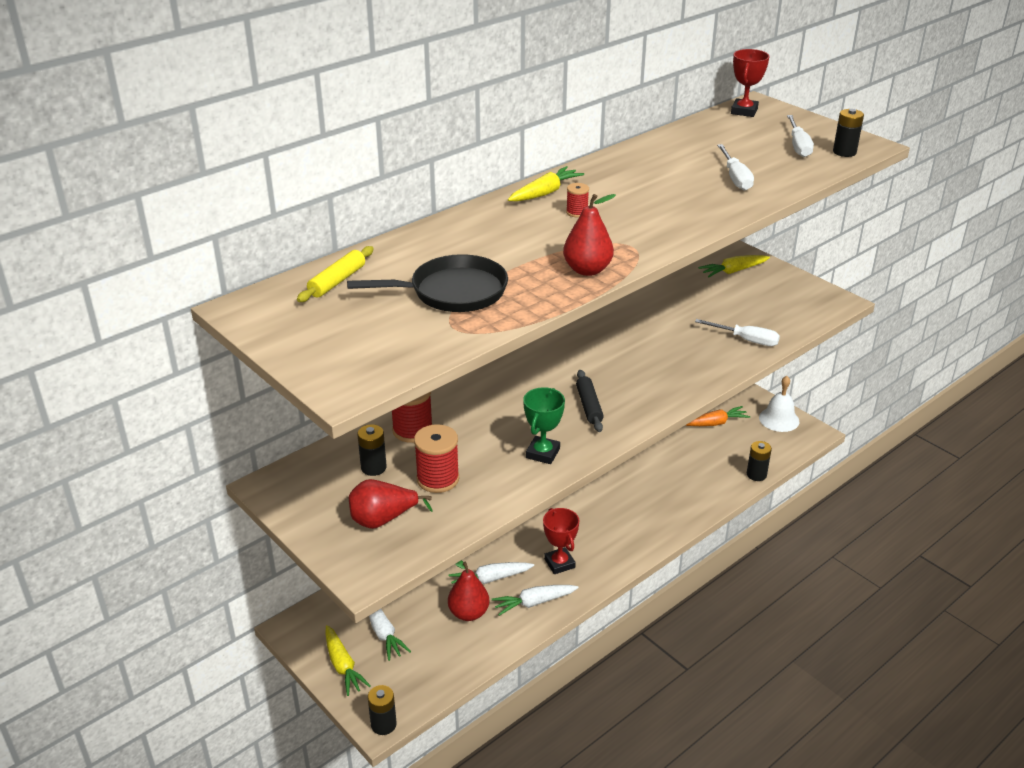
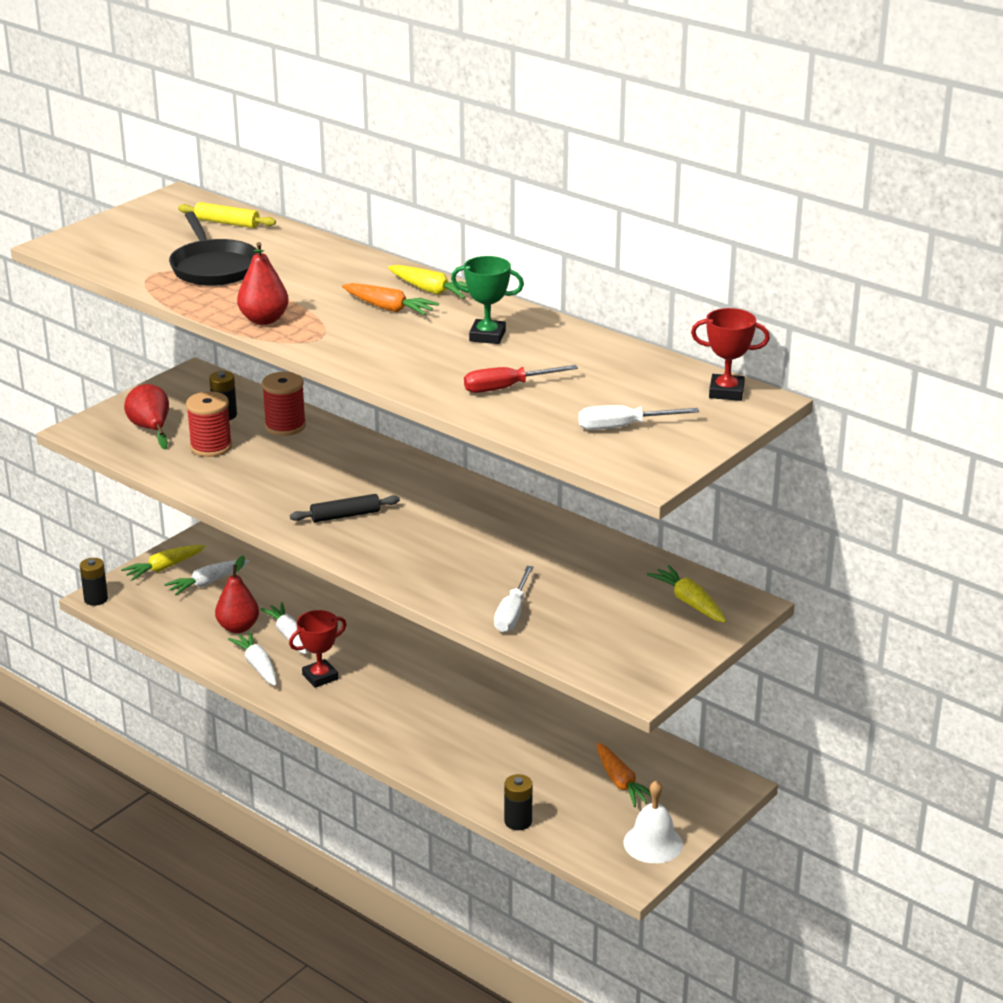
camera: 80 degrees right, 5 degrees down
(542, 453) = (258, 496): green trophy -> green trophy (487, 336)
(577, 212) = (389, 308): red spool -> orange carrot
(735, 178) = (507, 388): white screwdriver -> red screwdriver
(844, 152) = (616, 457): black battery -> none

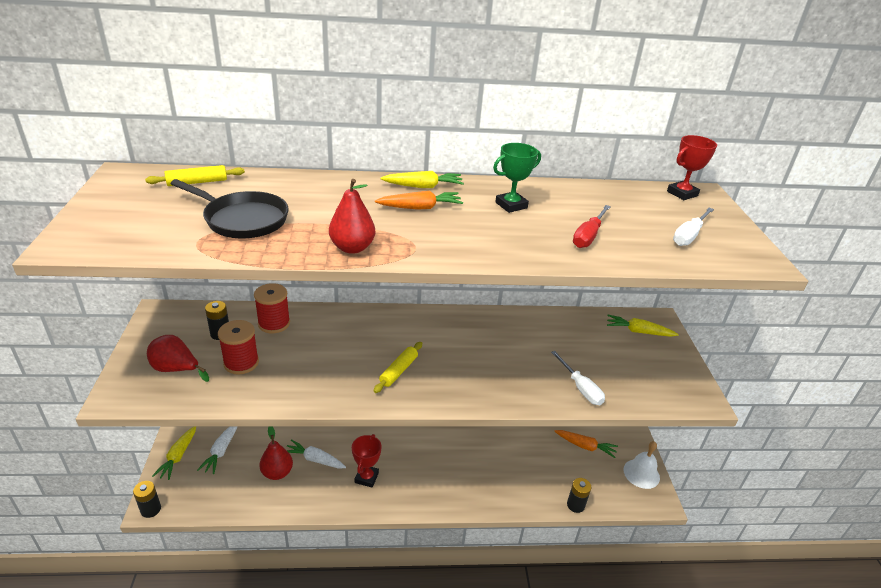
camera: 45 degrees left, 5 degrees up
(257, 665) = (320, 493): white carrot -> none
(345, 515) = (399, 371): black rolling pin -> yellow rolling pin

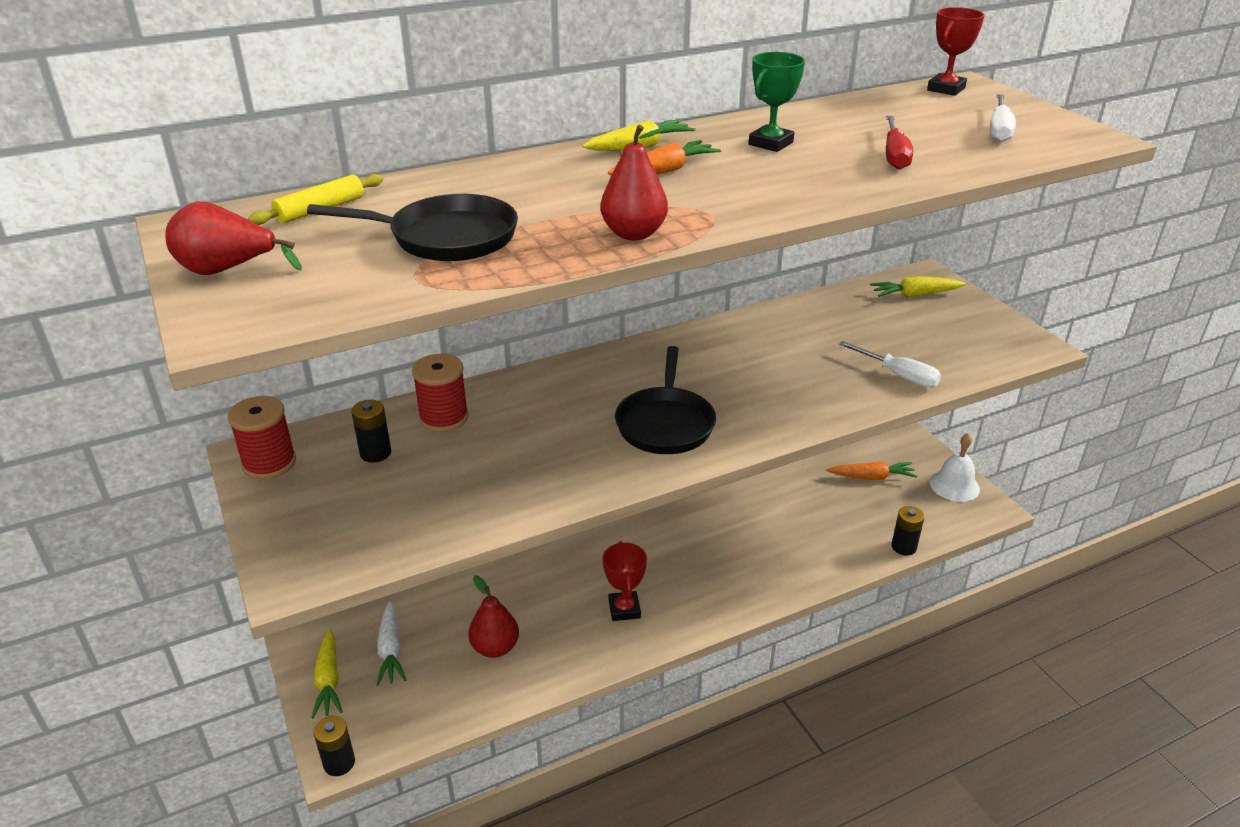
camera: 20 degrees left, 0 degrees up
(176, 369) = (350, 517): red pear -> red pear (227, 270)
(241, 363) = (440, 479): red spool -> red spool (269, 463)
(314, 459) = (536, 612): white carrot -> none
(399, 371) = (665, 423): yellow rolling pin -> black pan

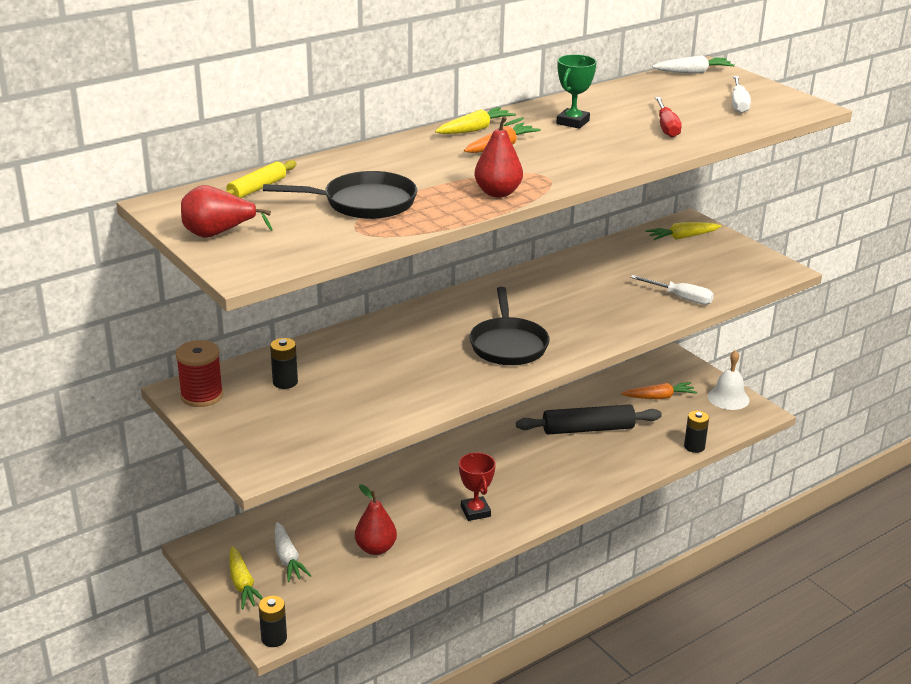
camera: 10 degrees left, 5 degrees down
(444, 418) = (329, 353): red spool -> none
(780, 511) = (588, 429): none -> black rolling pin
(946, 89) = (693, 72): red trophy -> white carrot

